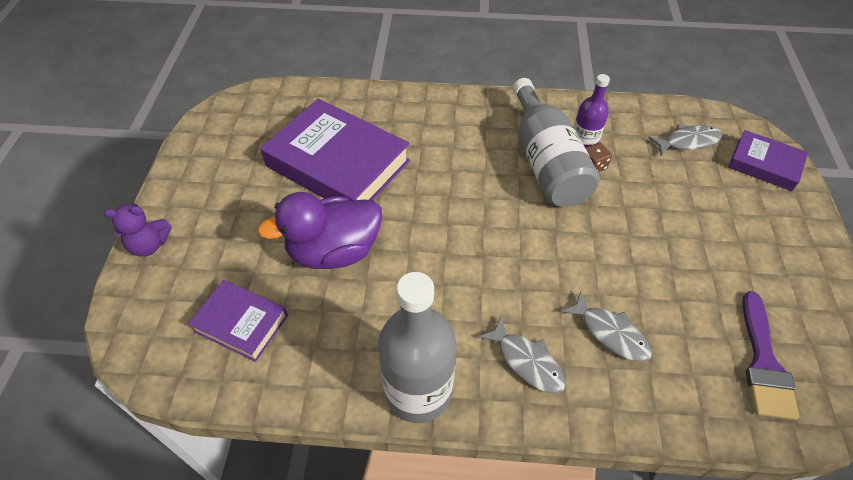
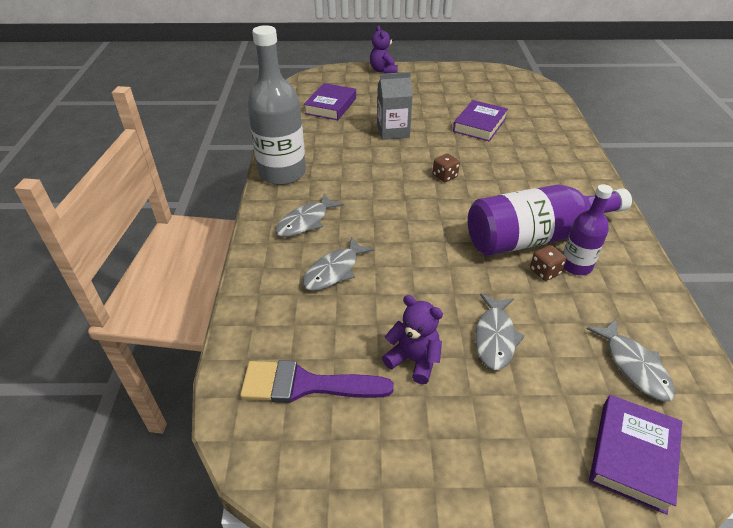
camera: 85 degrees right, 10 degrees down
(334, 251) = (393, 131): purple duck -> grey carton
(338, 163) = (479, 125): purple book -> purple book, size x0.53
(442, 213) = (445, 176): none -> brown dice
(546, 161) = (535, 237): grey bottle -> purple bottle
(677, 215) = (495, 337): none -> grey fish
(714, 275) = (414, 360): none -> purple teddy bear

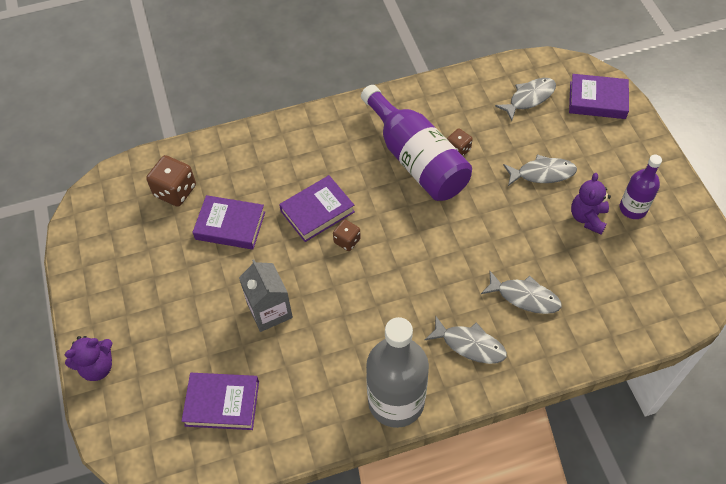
camera: 105 degrees left, 15 degrees up
(305, 385) = (643, 278): purple brush -> none
(482, 166) = (317, 211): none -> purple book
(520, 106) = (175, 191): none -> brown dice
(576, 265) = (442, 131): purple bottle -> purple bottle (633, 208)

